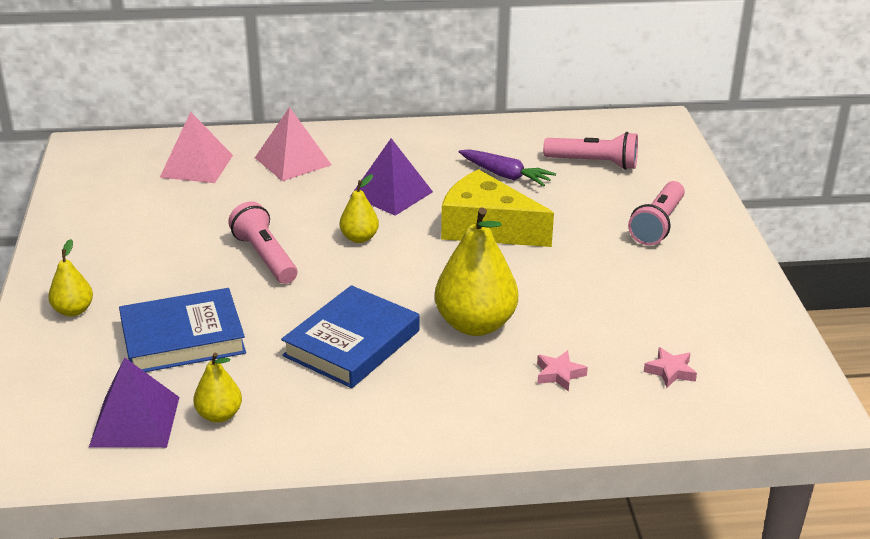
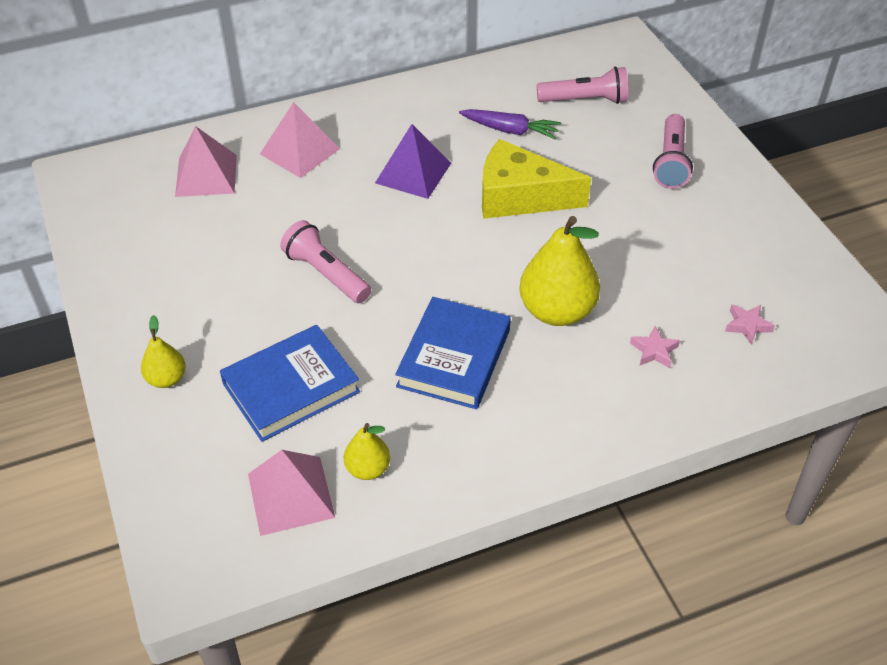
camera: 15 degrees left, 15 degrees up
(135, 421) = (290, 495): purple pyramid -> pink pyramid
(359, 238) = (406, 232): yellow pear -> none

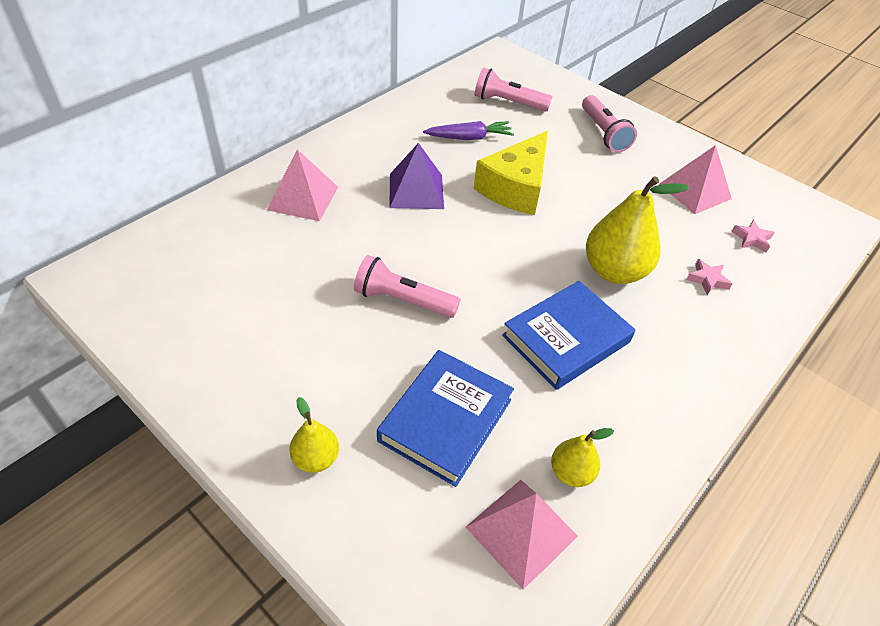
camera: 30 degrees left, 0 degrees up
(206, 175) = (226, 242): pink pyramid -> pink pyramid (695, 191)
(454, 358) = (566, 339): blue book -> blue book turned 60 degrees clockwise
(519, 196) = (515, 187): yellow cheese -> yellow cheese turned 45 degrees counterclockwise
(585, 100) = (508, 102): pink flashlight -> pink flashlight turned 135 degrees counterclockwise

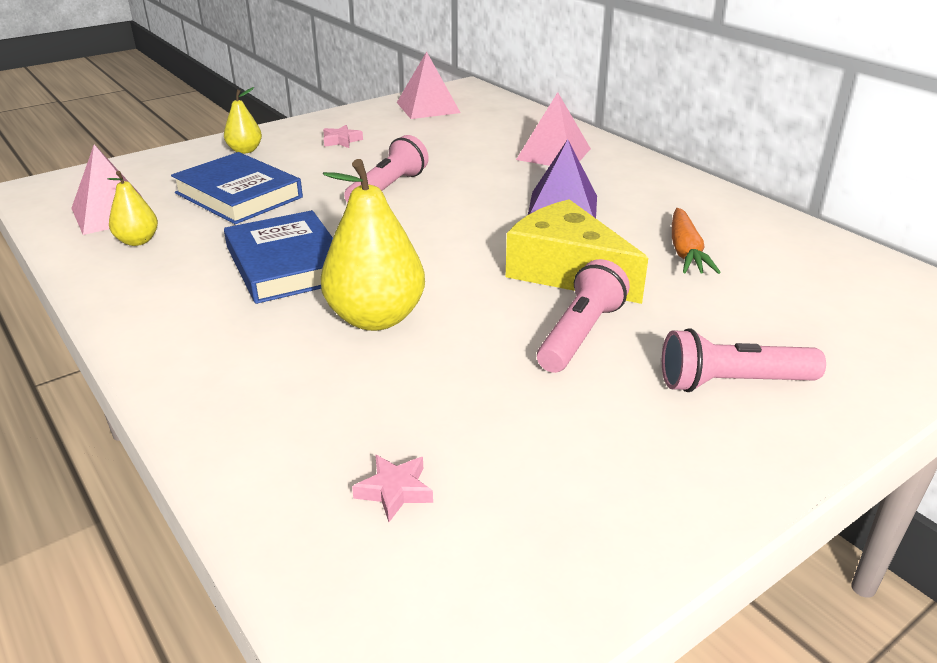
camera: 105 degrees right, 15 degrees down
(469, 138) = (685, 251): purple carrot -> orange carrot
(508, 102) = (802, 296): pink flashlight -> pink flashlight (580, 334)
(695, 191) = (547, 456): pink pyramid -> pink pyramid (428, 107)
(707, 279) = (322, 400): pink star -> pink star (341, 141)

